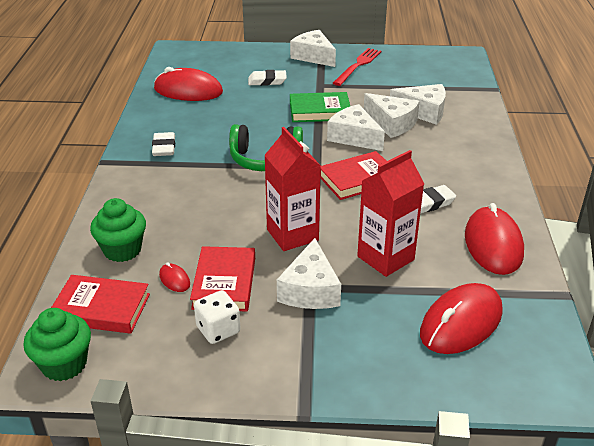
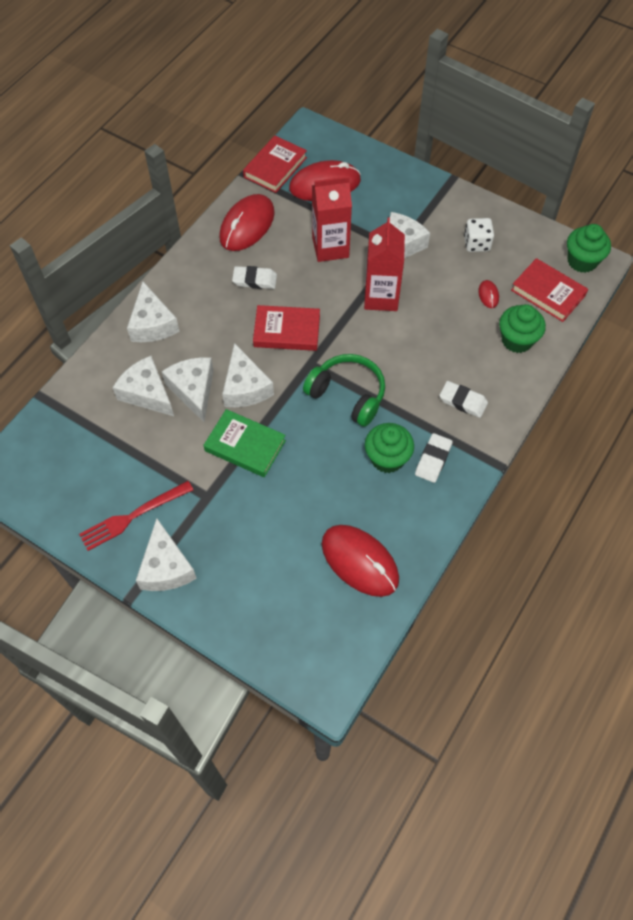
camera: 150 degrees left, 25 degrees up
(203, 137) = (387, 458): none -> green cupcake
(224, 283) = (455, 277): red book -> red book (275, 167)
(267, 81) = (259, 536): white eraser -> white eraser (463, 401)
(474, 146) = (152, 324): none -> white cheese

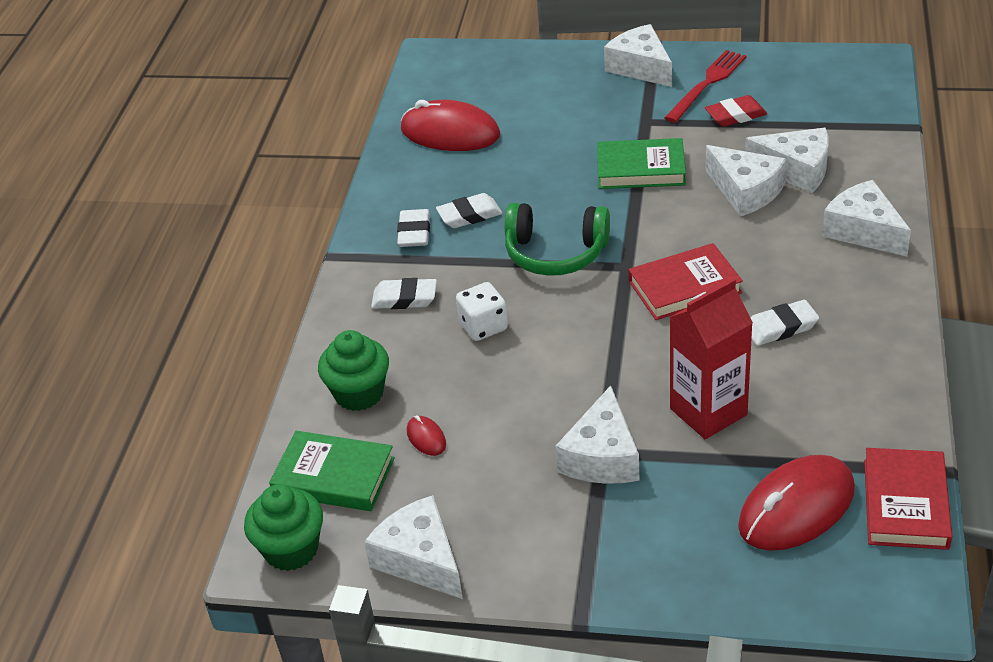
camera: 160 degrees right, 20 degrees down
(141, 468) = (735, 115): none -> red eraser
(245, 387) = (686, 215): white cheese -> white cheese (420, 559)
(247, 225) = (861, 393): red mouse -> none
(381, 297) = (585, 374): red carton -> none
(387, 458) = (469, 215): green cupcake -> white eraser
(476, 243) = (480, 509): white dice -> white dice (483, 326)
(548, 293) = (334, 476): red book -> green book

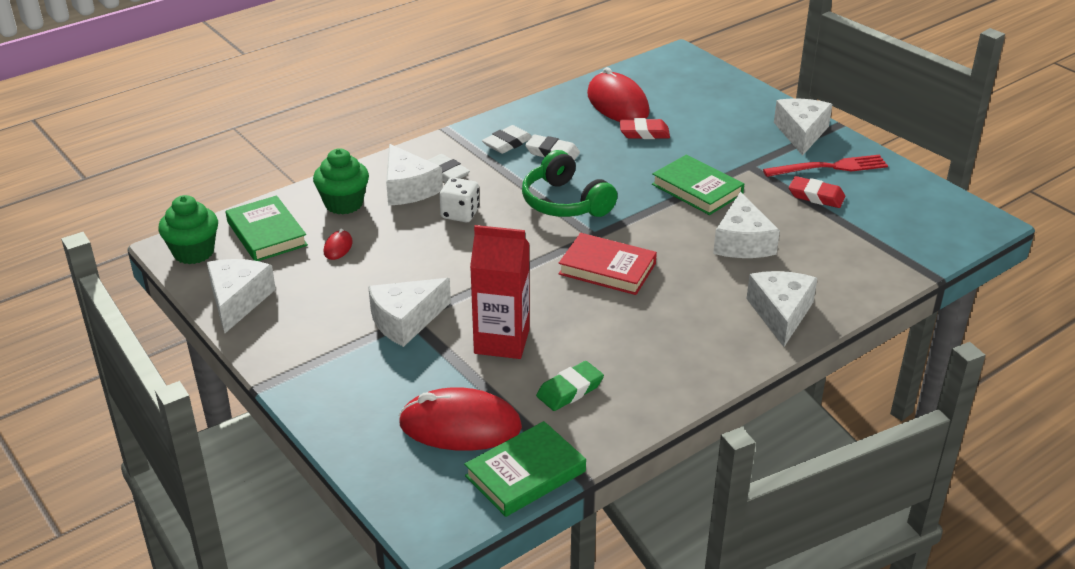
camera: 40 degrees right, 5 degrees down
(517, 146) = (644, 133): none -> red eraser
(781, 327) = (625, 329): white eraser -> none
(796, 170) = (800, 251): white cheese -> white cheese (408, 188)
(824, 410) = (570, 390): none -> green eraser
(905, 504) = (525, 474): red book -> green book

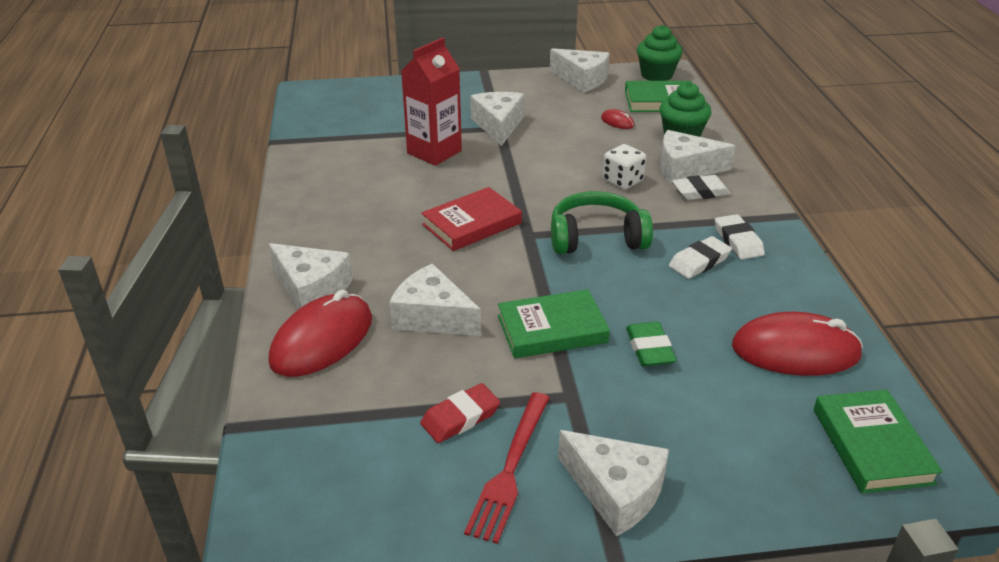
camera: 120 degrees right, 0 degrees up
(460, 426) = (371, 117): red mouse -> red mouse (322, 340)
(525, 474) = (304, 125): green book -> green book (872, 446)
(570, 390) = (353, 161): green eraser -> green eraser (649, 348)
(644, 133) = (705, 342): red eraser -> none

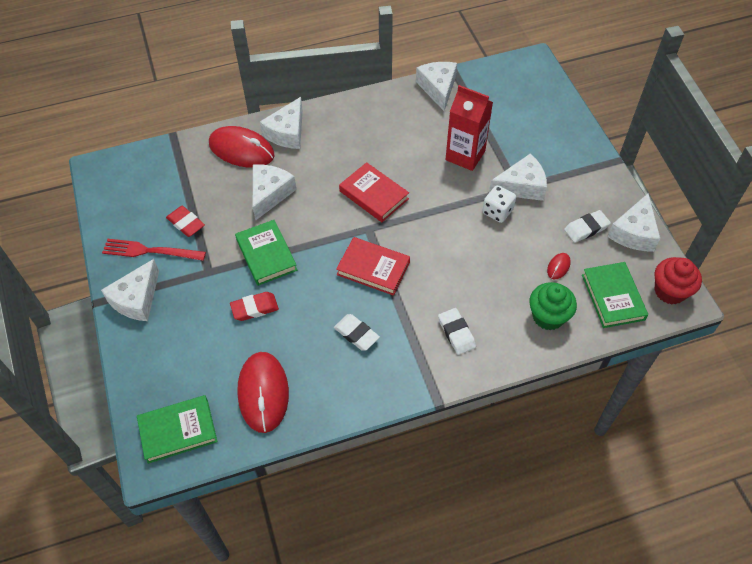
camera: 80 degrees right, 20 degrees up
(596, 238) = (373, 268): green headphones -> red book
(622, 181) = (458, 278): white dice -> white dice (497, 211)
(649, 348) = (254, 308): green eraser -> red eraser
(656, 75) = (670, 291): green cupcake -> red cupcake
(685, 168) = (492, 321): white cheese -> white cheese (438, 88)
(738, 241) = (389, 360): white eraser -> white eraser (586, 228)

